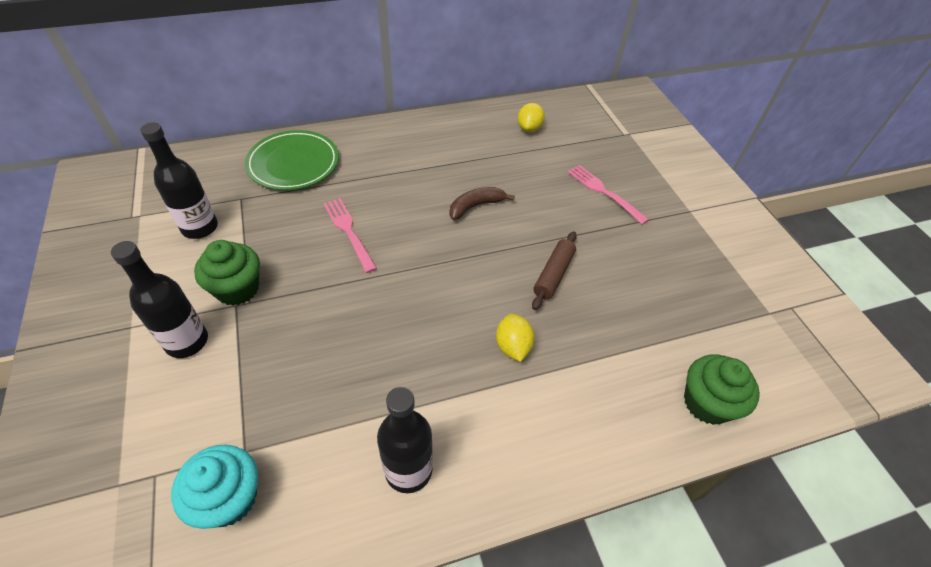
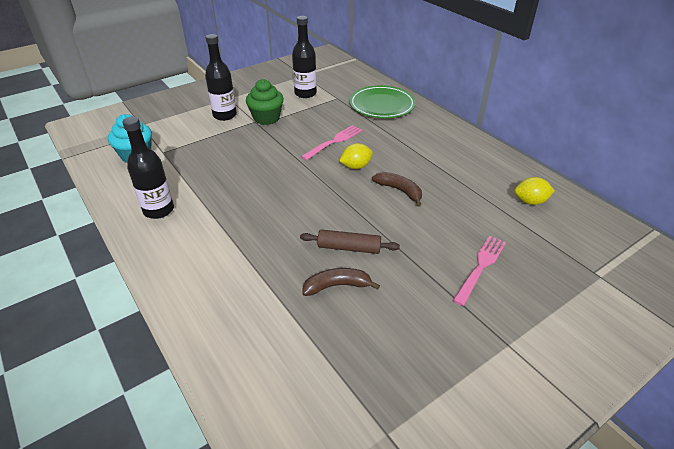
camera: 75 degrees right, 10 degrees down
(513, 346) = (265, 237): yellow lemon -> yellow lemon (356, 166)
(606, 300) = (337, 286): none -> brown banana
(706, 403) = (246, 372): green cupcake -> none

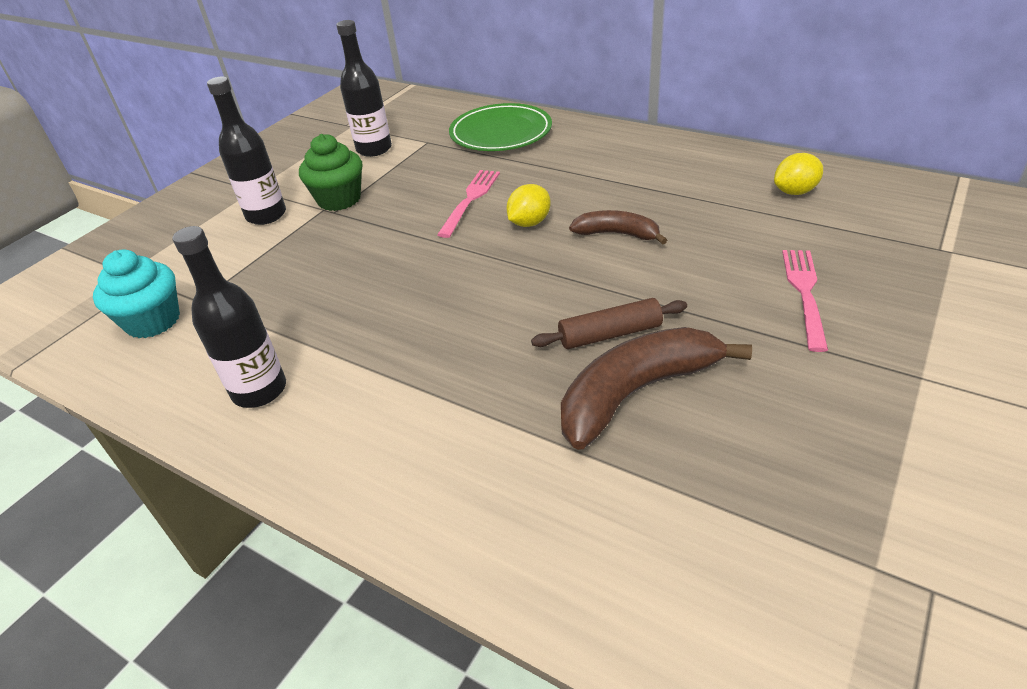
camera: 20 degrees left, 0 degrees up
(337, 286) = (636, 393): brown banana -> brown banana, size x1.73

